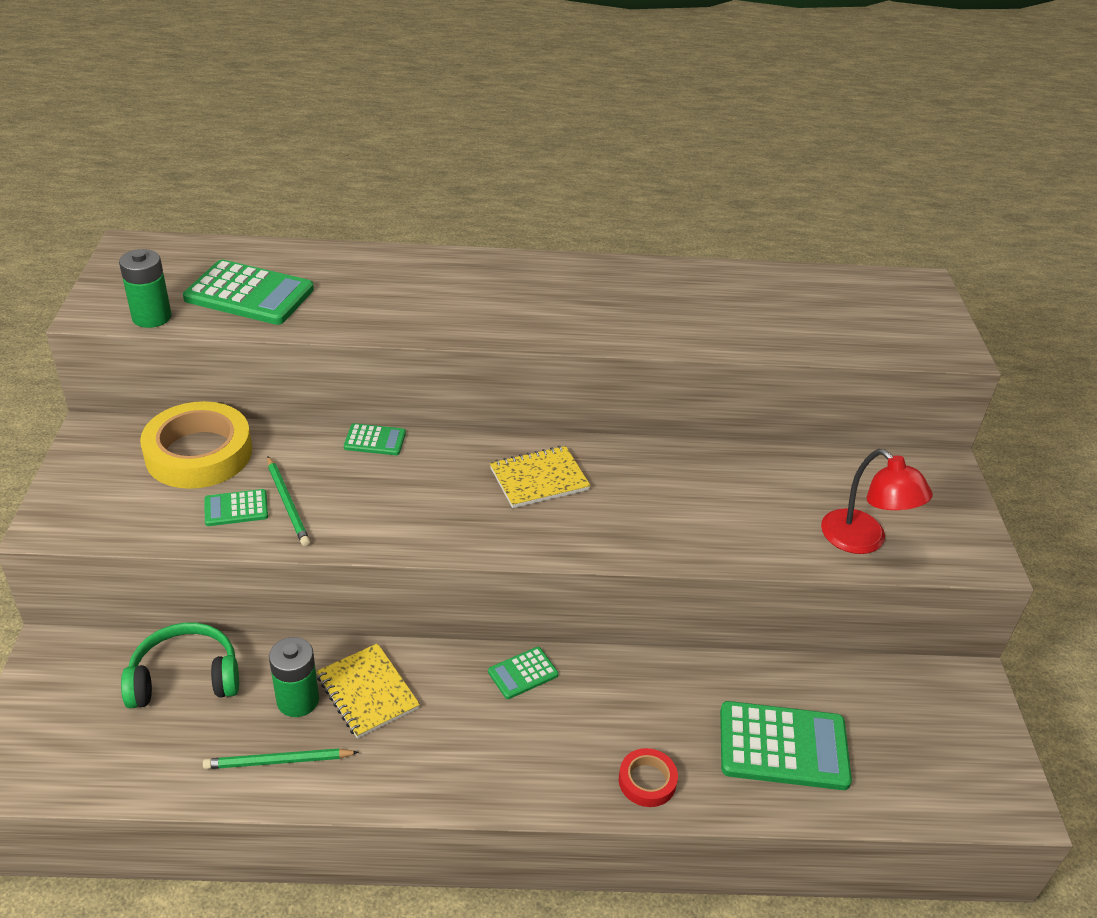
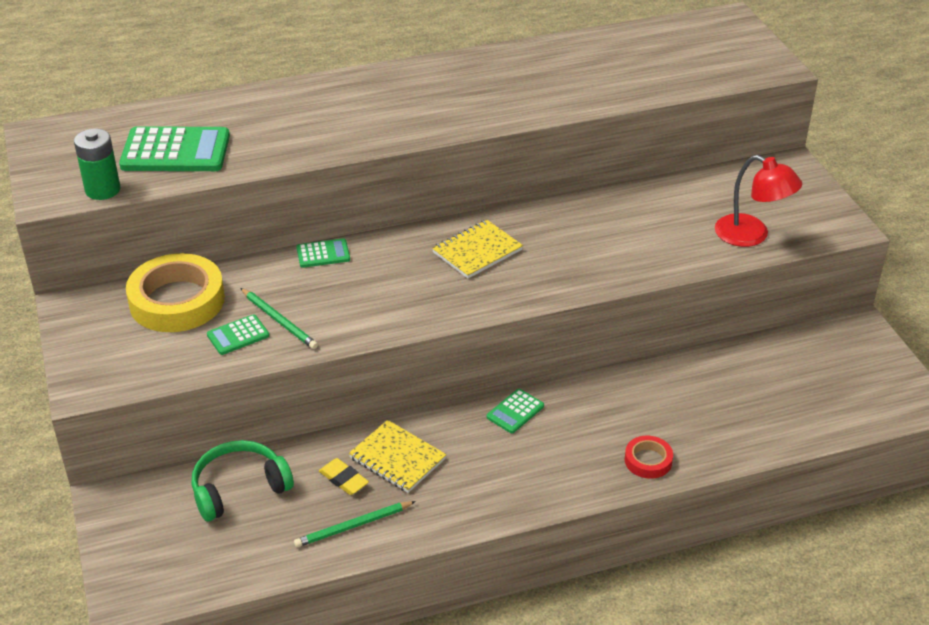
camera: 15 degrees left, 0 degrees up
(298, 700) = (343, 479): green battery -> yellow eraser
(783, 746) = (739, 409): green calculator -> none

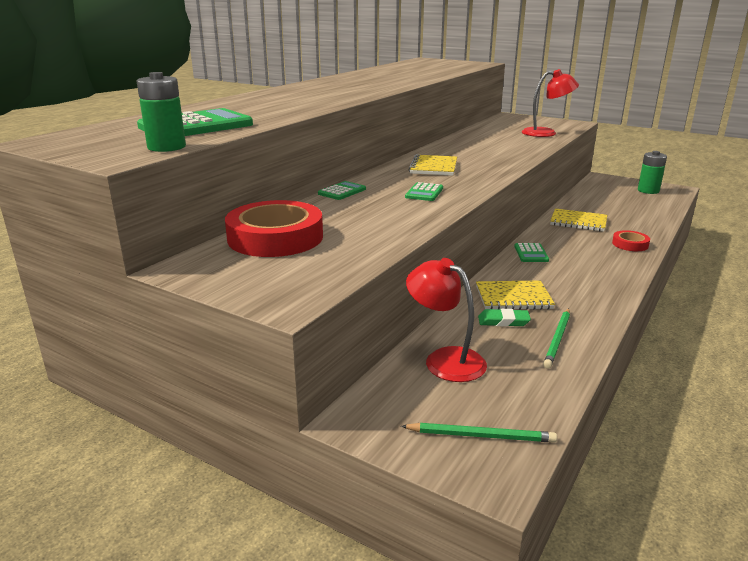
camera: 40 degrees left, 15 degrees down
(177, 300) = (275, 237): yellow tape -> red tape
(238, 335) = (361, 236): green calculator -> green calculator (424, 193)
(239, 488) = (445, 359): green headphones -> red lamp
(279, 320) = (375, 222): green pencil -> green pencil (480, 436)
(343, 479) = (503, 321): yellow eraser -> green eraser
(659, 393) = (578, 222): none -> yellow notebook
(871, 386) = (648, 191): none -> green battery

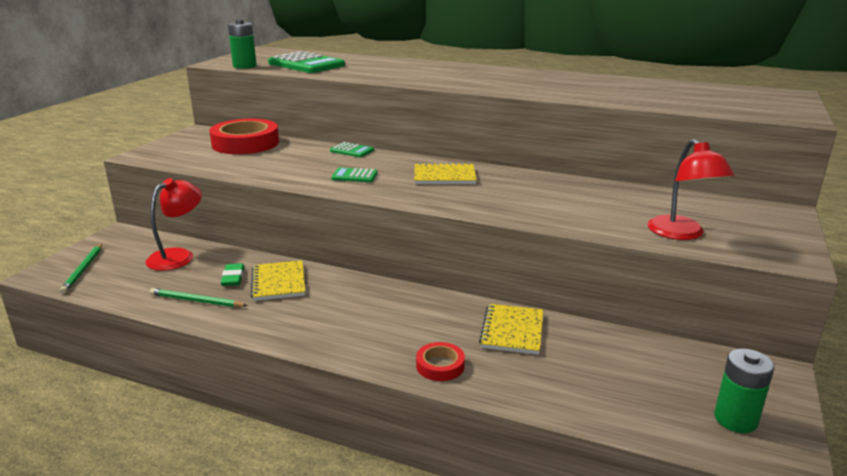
camera: 80 degrees right, 0 degrees up
(531, 253) = (389, 294): green calculator -> none

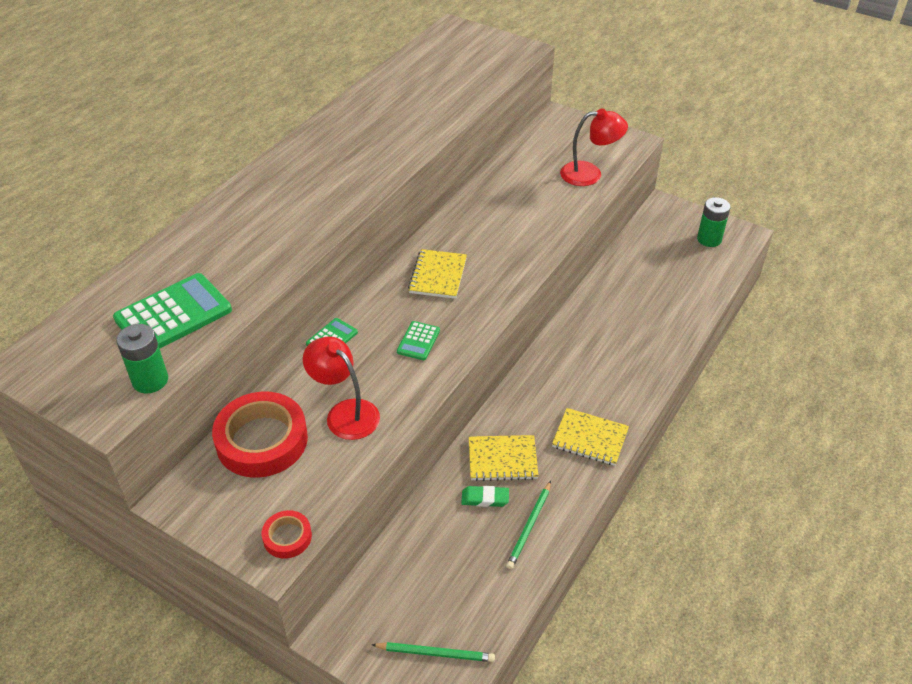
camera: 80 degrees left, 20 degrees up
(178, 256) = (421, 556): red lamp -> red lamp (345, 413)
(440, 365) = (649, 360): red tape -> red tape (287, 537)
(512, 331) = (606, 312): yellow notebook -> yellow notebook (590, 438)

